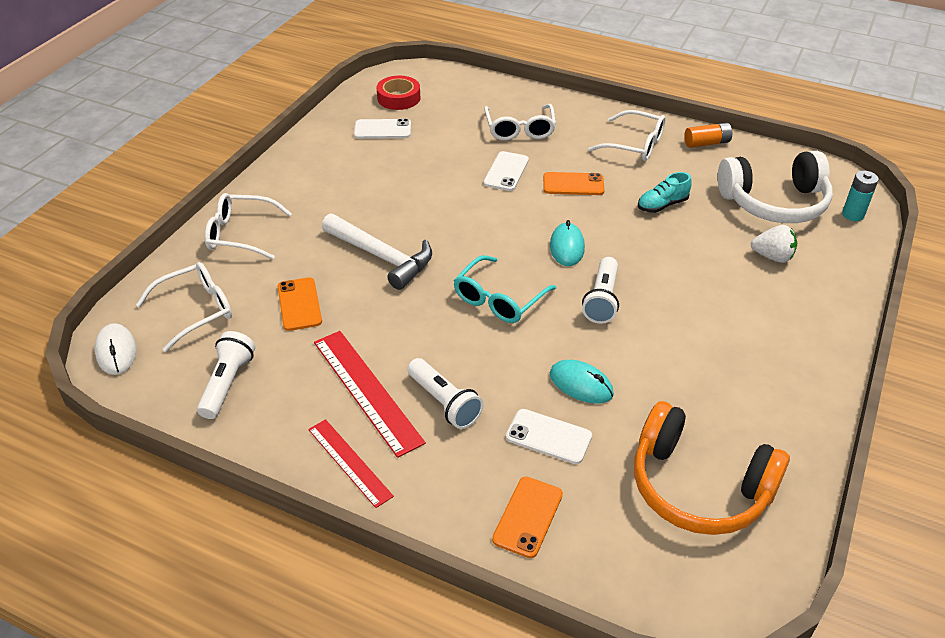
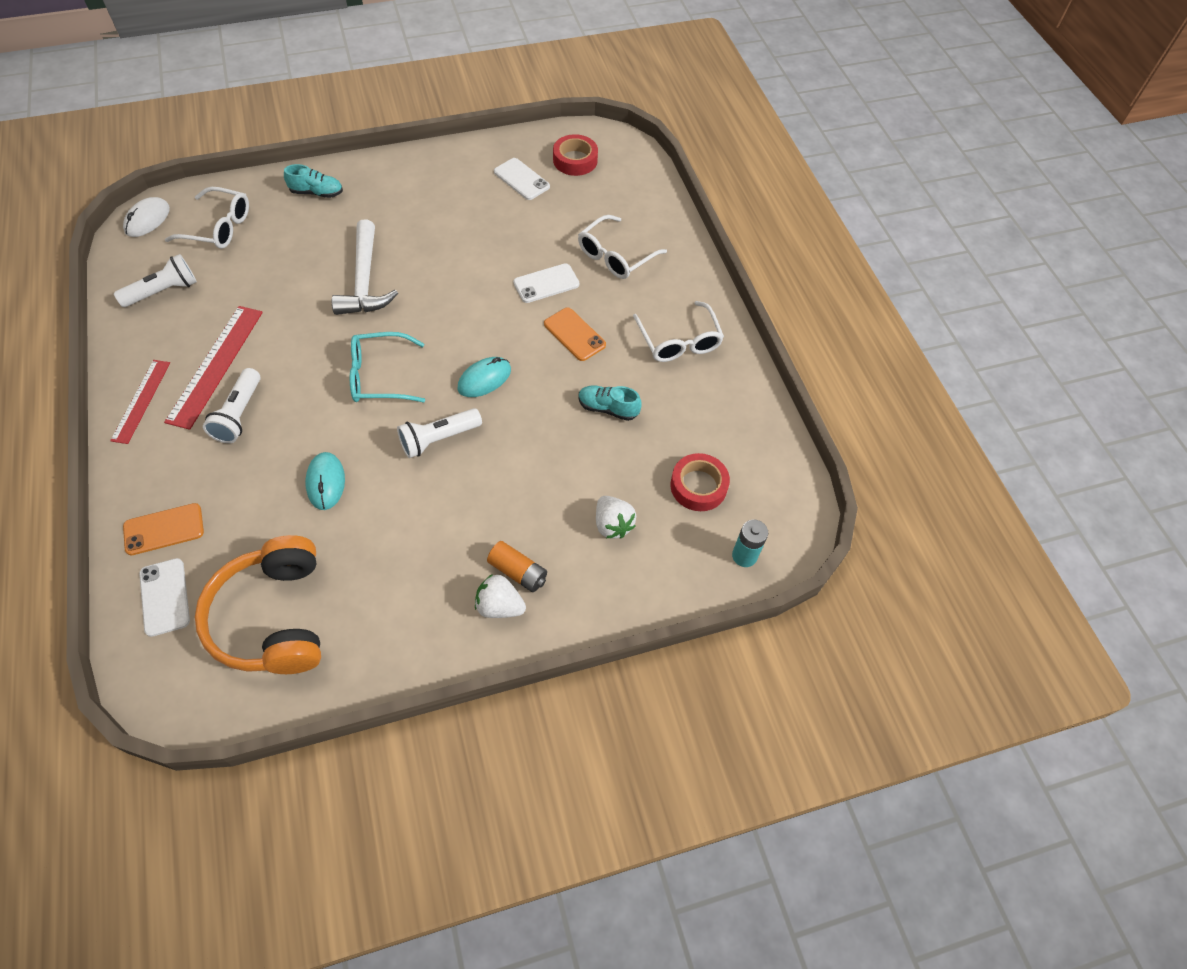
camera: 45 degrees right, 15 degrees up
(241, 234) = (317, 193): white glasses -> turquoise shoe
(299, 304) = (271, 272): orange phone -> none
(548, 437) = (253, 495): white phone -> white phone (164, 597)
(706, 143) = (740, 389): orange battery -> orange battery (518, 572)
(774, 203) = (698, 486): white headphones -> red tape
(799, 348) = (499, 606): none -> white strawberry

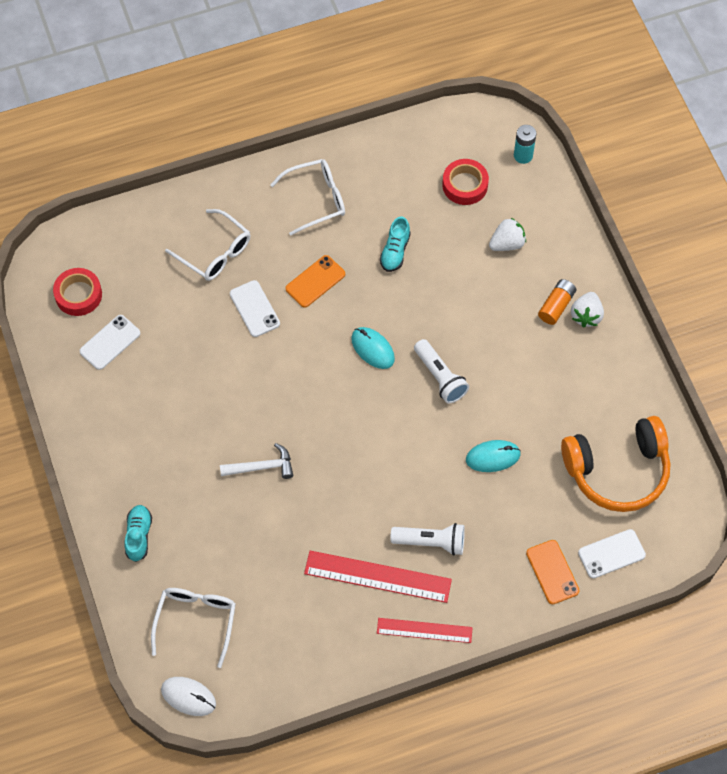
camera: 90 degrees left, 5 degrees up
(163, 291) = (289, 650): white flashlight -> none
(364, 280) = (262, 467): white hammer -> white hammer, size x0.63
(379, 376) = (377, 434): turquoise glasses -> none

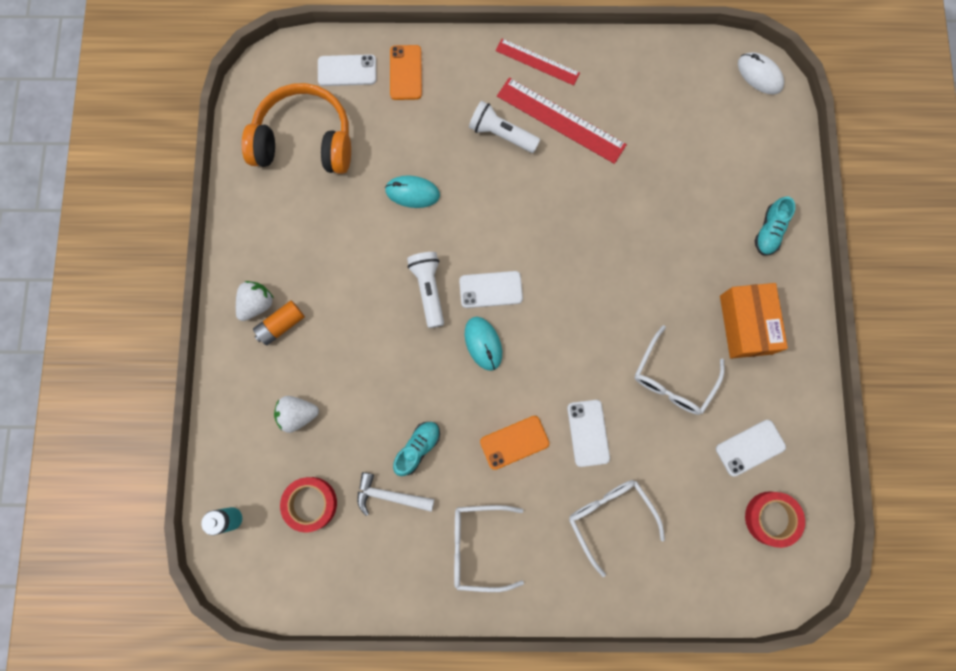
camera: 160 degrees left, 15 degrees up
(139, 443) = (745, 324): none -> orange box
(196, 621) = (736, 135): white glasses -> white glasses (673, 379)
(262, 467) = (633, 258): white hammer -> white hammer (390, 495)
(384, 396) = (491, 289): none -> white phone

